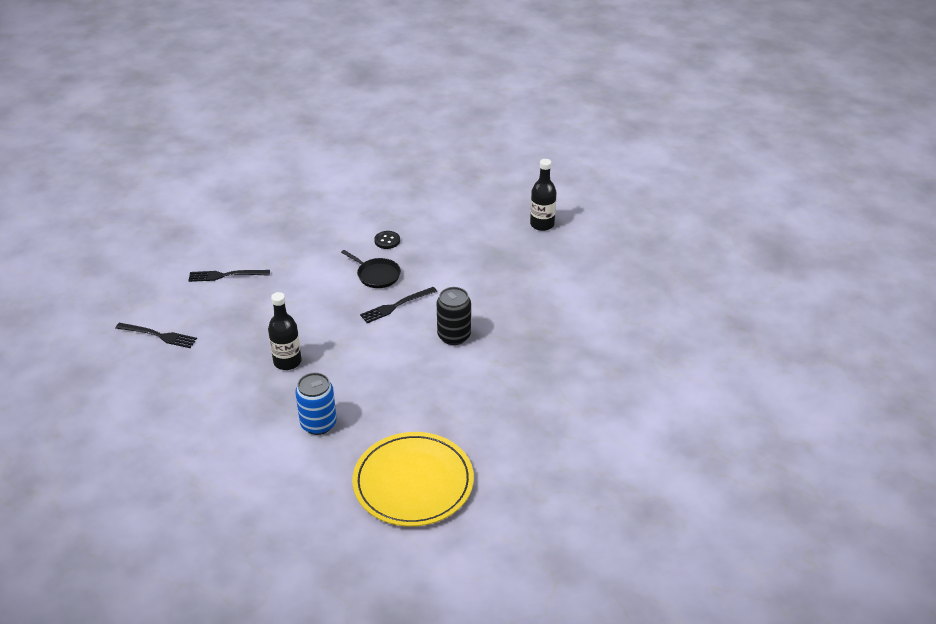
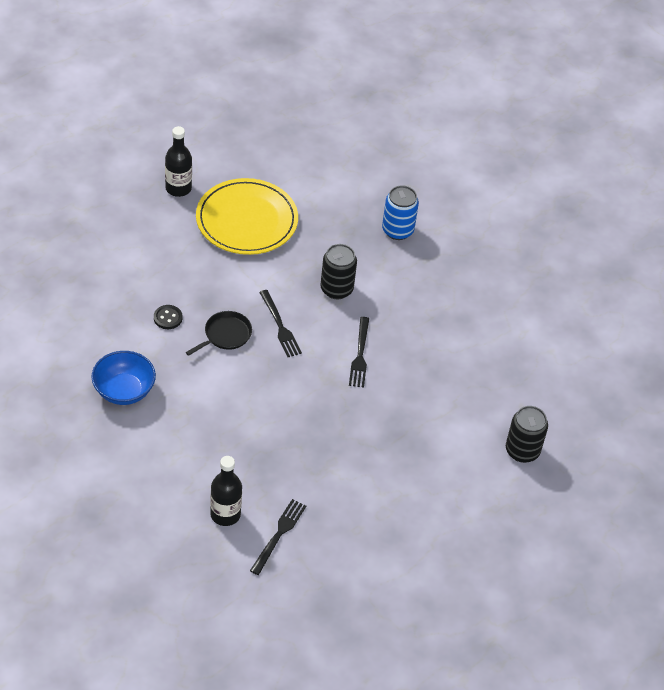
camera: 85 degrees left, 10 degrees up
(225, 275) = (188, 468): black fork -> black fork (360, 355)
(271, 497) = (522, 451): none -> black can
(287, 362) = (345, 424): black bottle -> black bottle (225, 514)
(302, 230) = (124, 390): none -> blue bowl
(318, 424) = (437, 407): blue can -> blue can (397, 230)
(413, 482) = (519, 349): yellow plate -> yellow plate (246, 220)

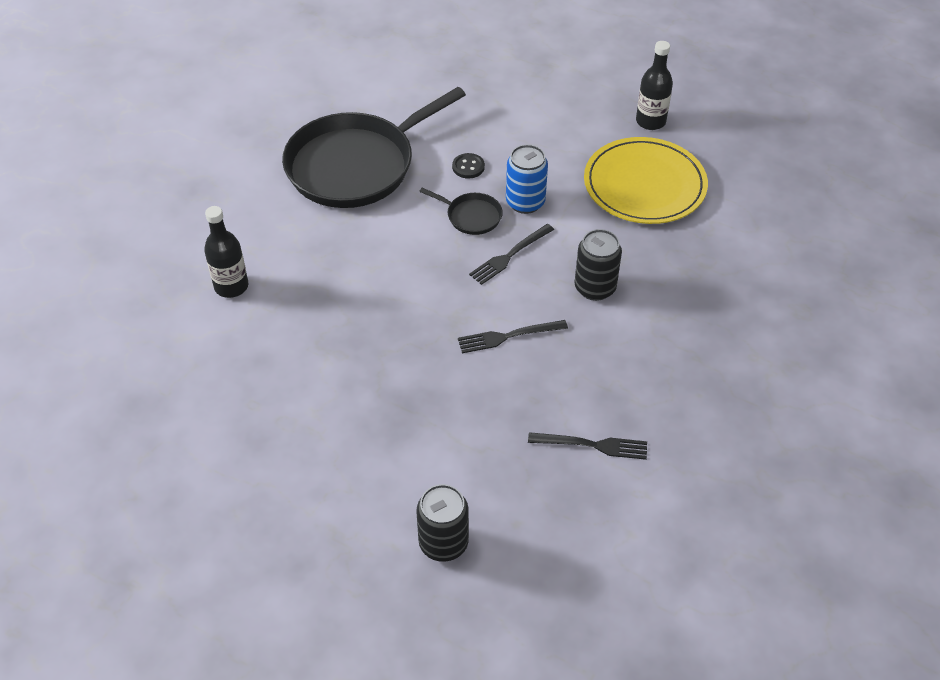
camera: 75 degrees right, 0 degrees up
(124, 390) = (356, 165): blue bowl -> black pan
(279, 534) = (221, 337): black fork -> black fork (593, 445)
(397, 230) = (726, 318): blue can -> blue can (525, 202)

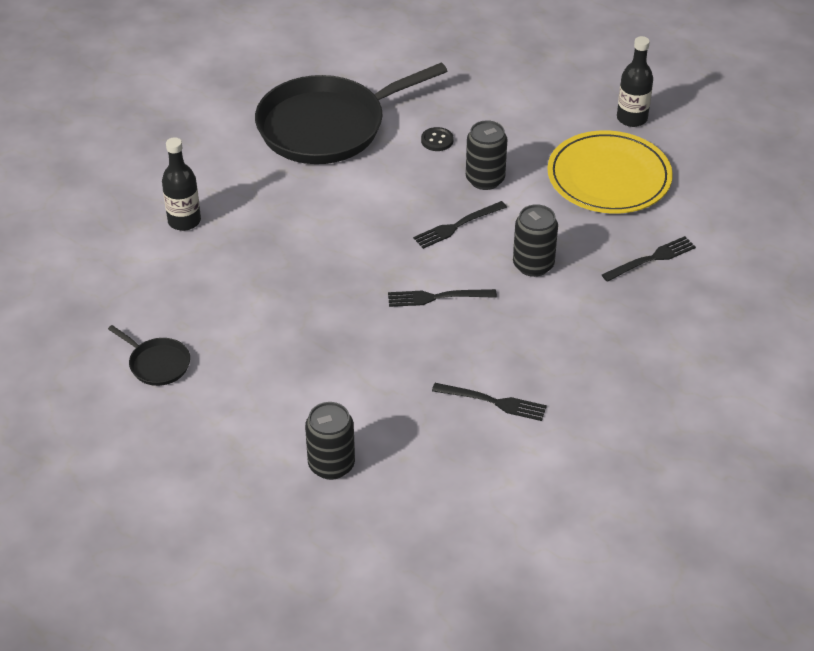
camera: 10 degrees right, 5 degrees down
(471, 216) = (428, 186): black pan -> black pan (157, 364)
(525, 202) = (485, 179): blue can -> black can
(708, 266) = (651, 259): none -> black fork

